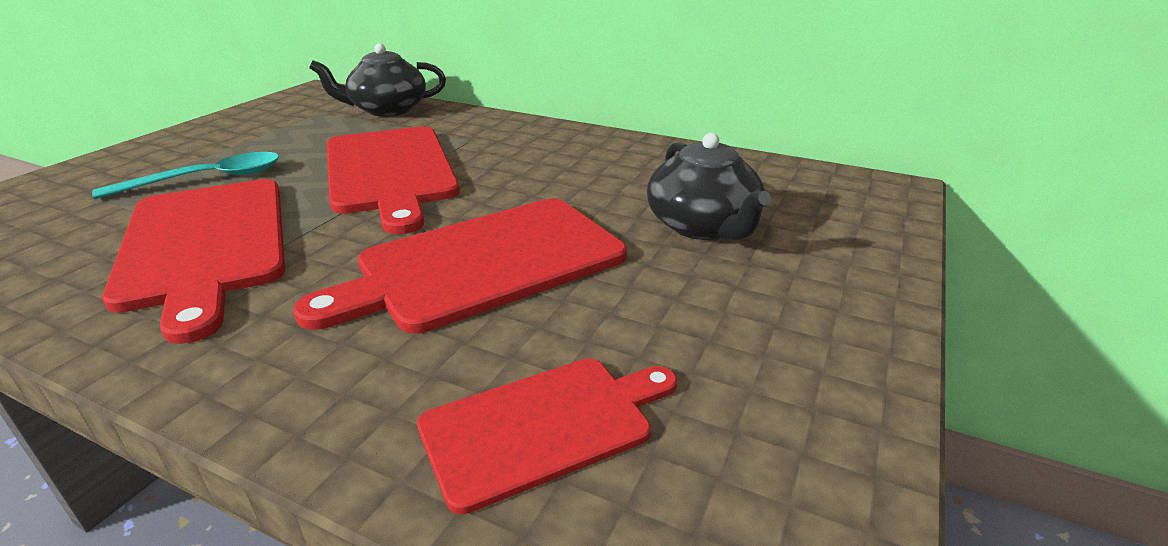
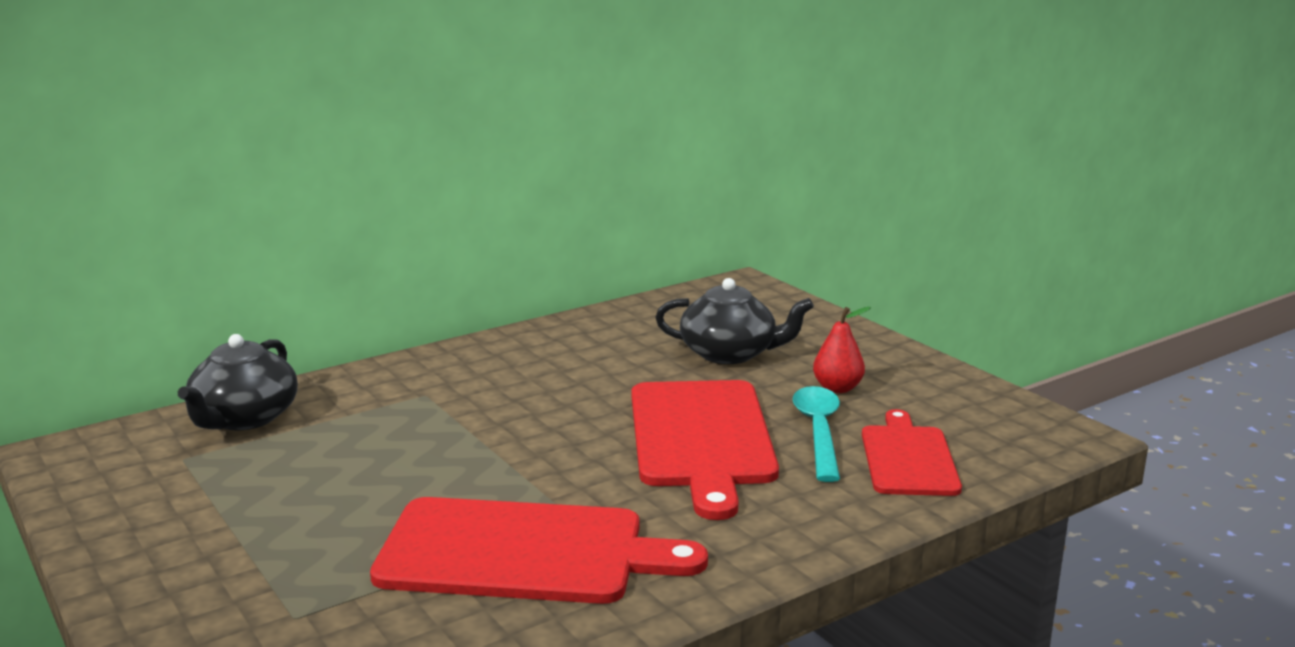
camera: 60 degrees left, 10 degrees down
(207, 179) = (332, 545): turquoise spoon -> turquoise spoon (818, 432)
(390, 172) = (456, 445): red cutting board -> none
(699, 313) = (837, 388): none -> red pear

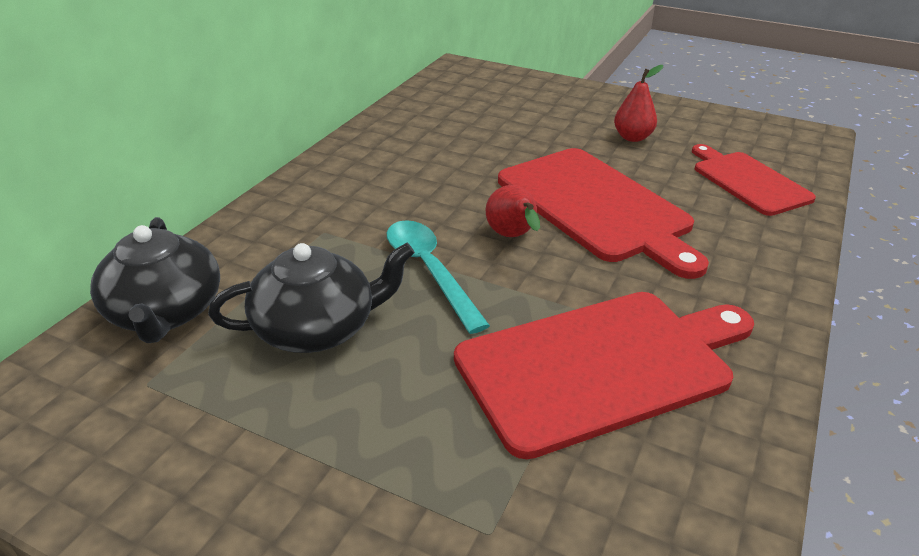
camera: 30 degrees left, 15 degrees up
(583, 441) = (513, 237): none -> red pear
(729, 354) = (524, 128): black teapot -> black teapot (317, 328)
(818, 432) = (667, 177): turquoise spoon -> turquoise spoon (429, 271)

